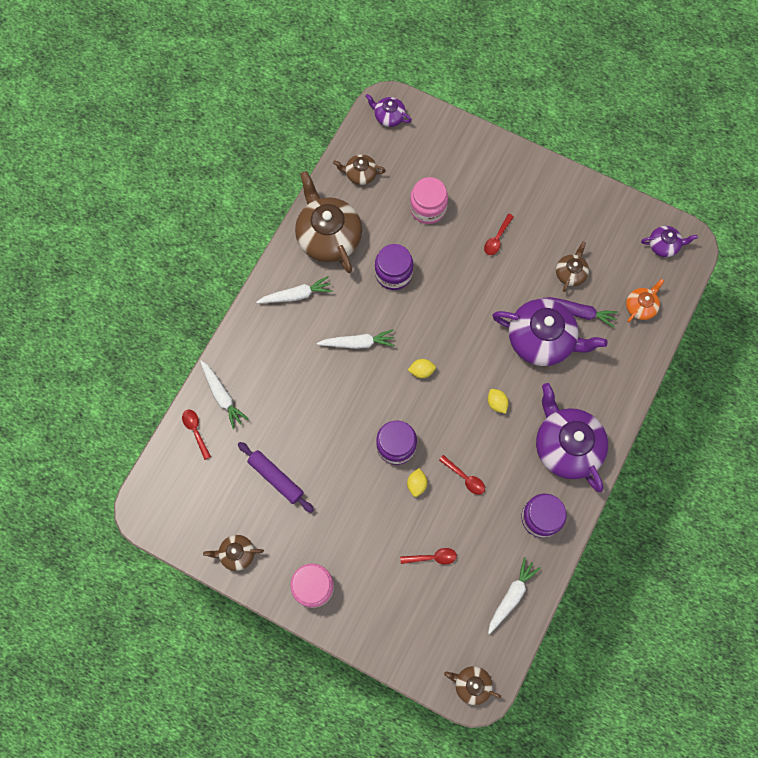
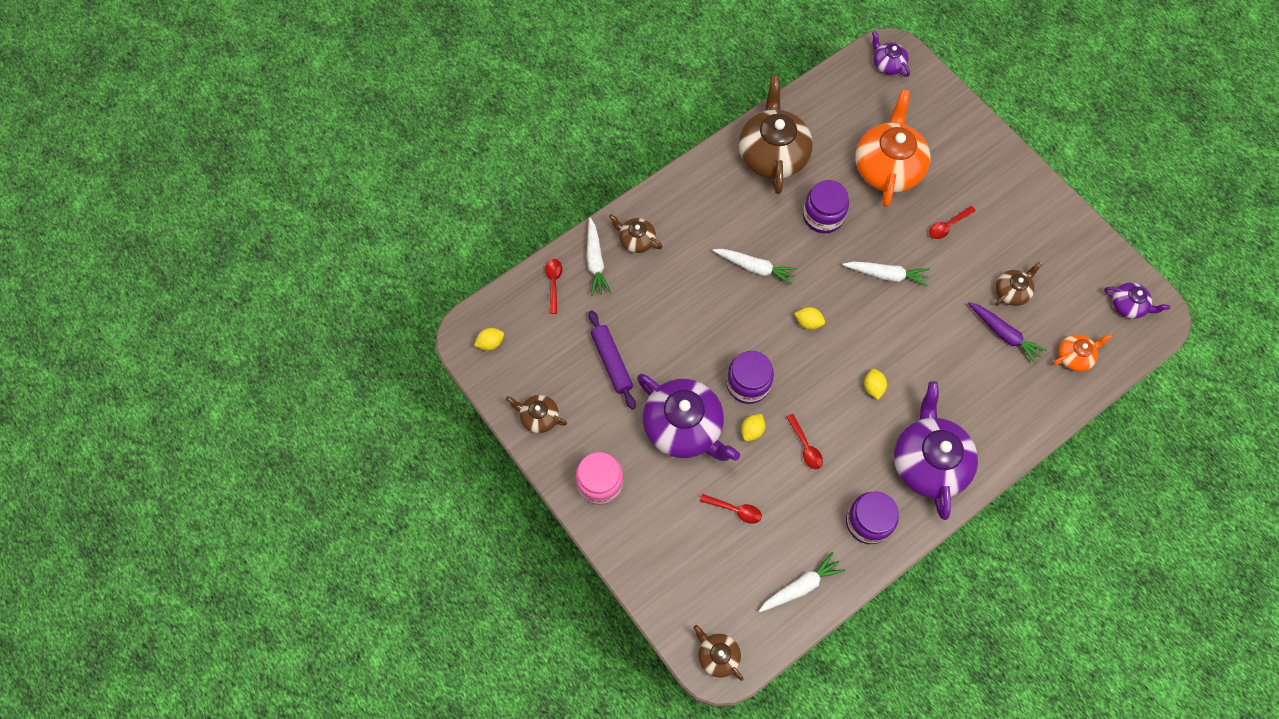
camera: 25 degrees right, 5 degrees down
(166, 508) = (490, 343): none -> yellow lemon
(296, 295) = (714, 196): white carrot -> white carrot (886, 275)
(360, 174) = (832, 107): brown teapot -> brown teapot (636, 240)
(428, 208) = (888, 167): pink jar -> orange teapot
(541, 339) = (950, 344): purple teapot -> purple teapot (684, 427)

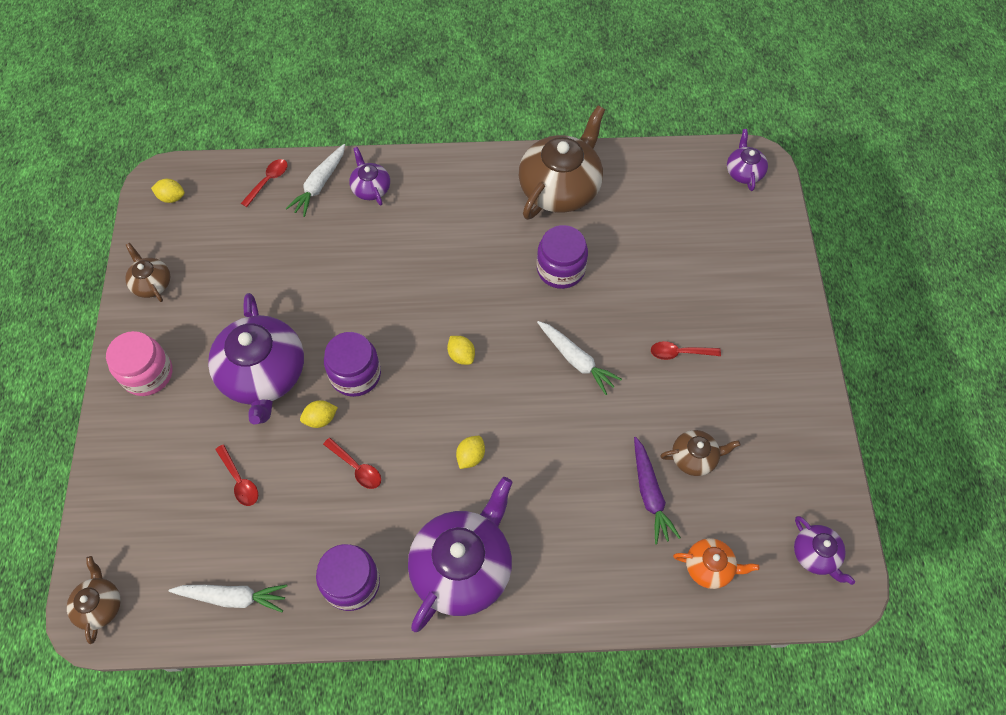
camera: 35 degrees right, 5 degrees down
(611, 362) = (254, 277): purple rolling pin -> none
(636, 240) = (371, 188): brown teapot -> purple teapot
(755, 268) = (455, 276): white carrot -> none
(805, 446) = (356, 467): red spoon -> red spoon turned 60 degrees counterclockwise
(888, 167) = (664, 263): orange teapot -> none

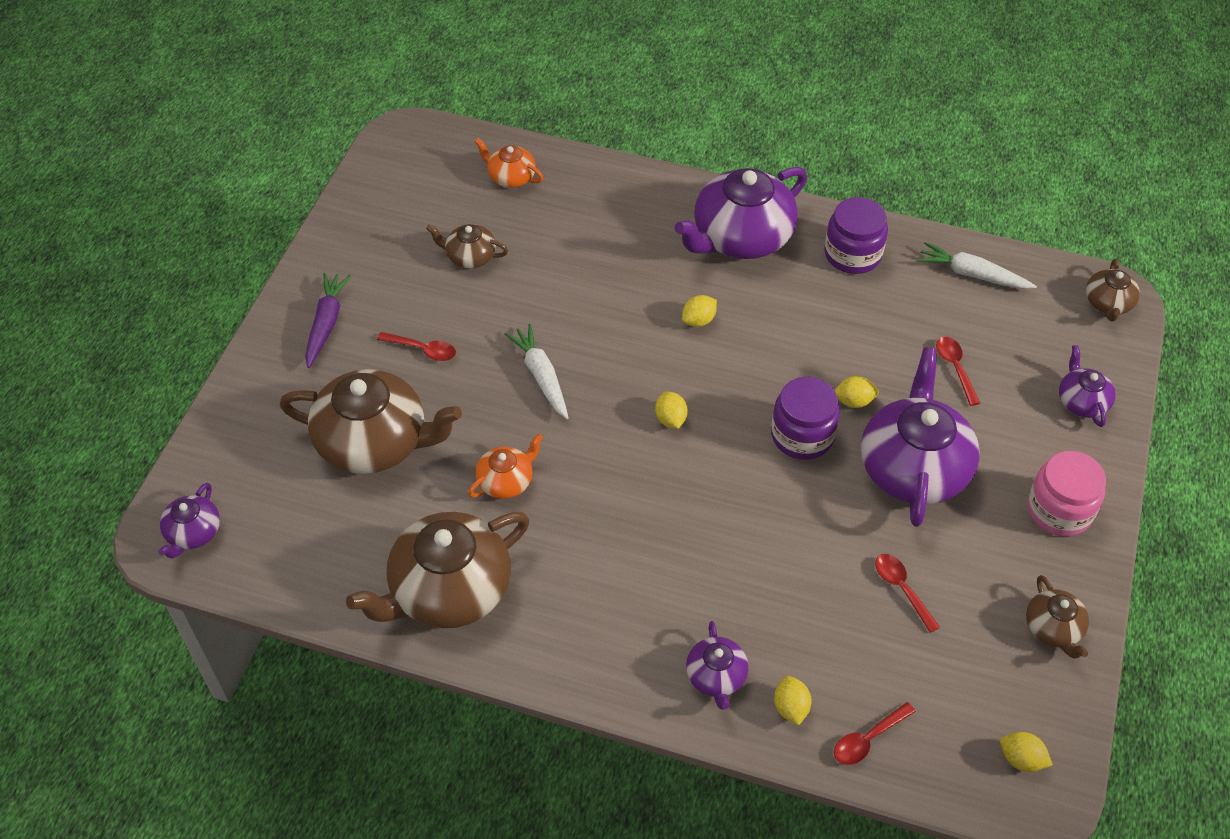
camera: 160 degrees left, 10 degrees down
(319, 184) = (790, 707): white carrot -> yellow lemon
(356, 467) = (824, 344): red spoon -> red spoon (902, 589)
(560, 269) = (506, 481): purple jar -> orange teapot
(650, 494) = (532, 241): purple carrot -> purple carrot (326, 323)
(669, 268) = (374, 442): none -> brown teapot
(815, 554) = (410, 160): purple teapot -> purple teapot (1081, 401)

